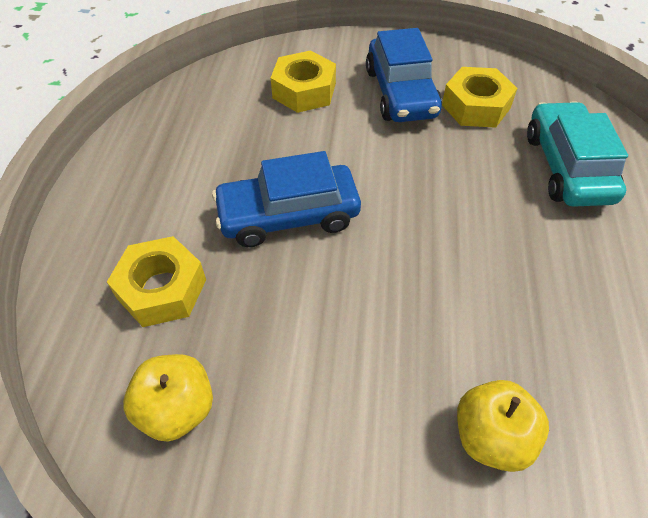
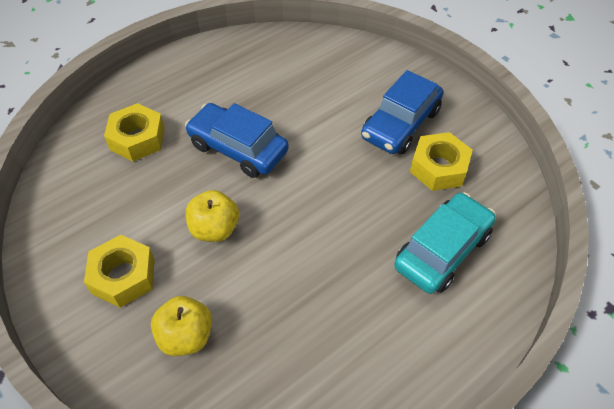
camera: 45 degrees right, 0 degrees up
(177, 409) = (80, 198): yellow apple -> yellow apple (215, 229)
(304, 91) = (342, 82): yellow nut -> yellow nut (123, 276)

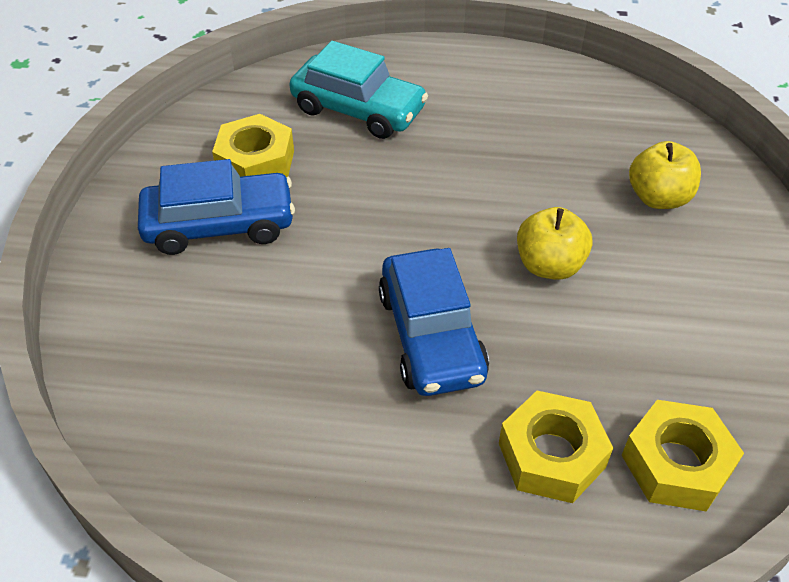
camera: 135 degrees left, 5 degrees down
(123, 276) = (689, 287): yellow nut -> yellow nut (676, 464)
(442, 250) = (358, 110): turquoise car -> turquoise car turned 150 degrees counterclockwise

